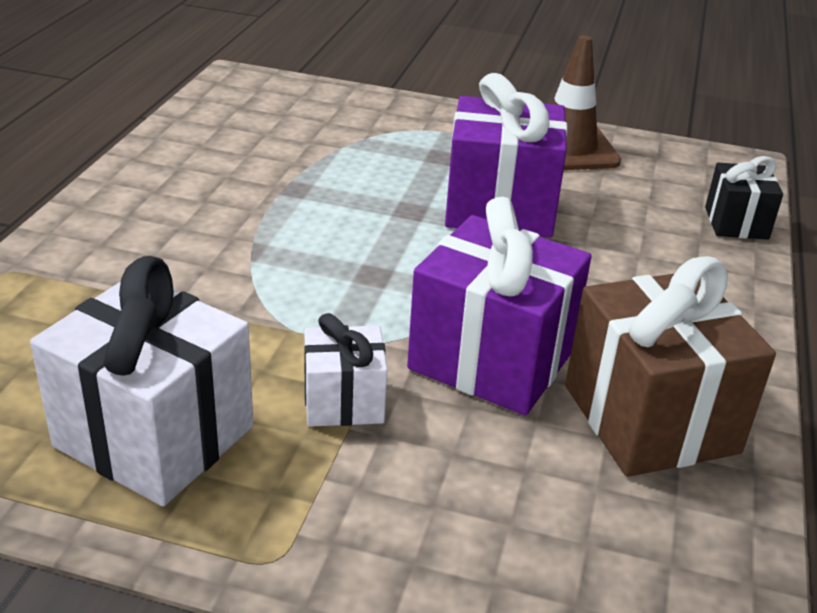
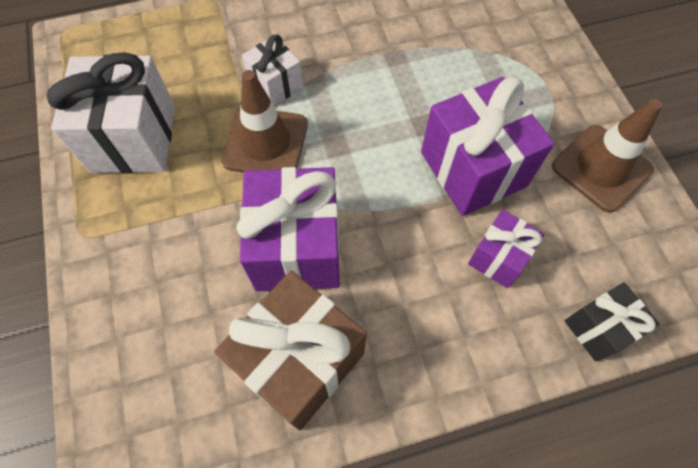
camera: 60 degrees right, 30 degrees up
(307, 322) = (265, 142): none -> brown traffic cone
(343, 402) = (209, 198): white gift -> white gift (275, 85)
(619, 239) = (498, 257): none -> purple gift

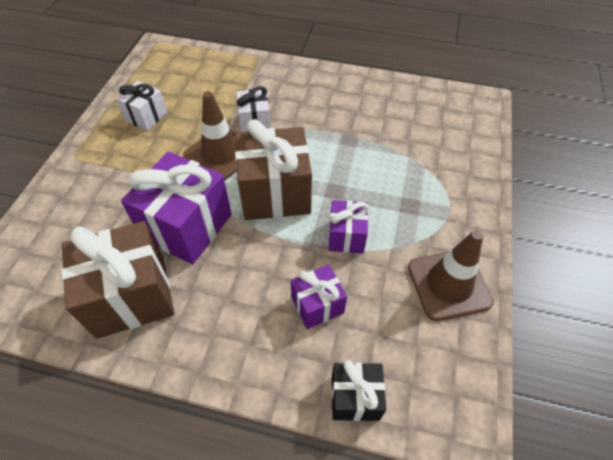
camera: 30 degrees right, 10 degrees down
(133, 138) = (146, 117): white gift -> white gift, size x0.54
(364, 159) = (275, 193): none -> brown gift
(473, 169) = (346, 236): purple gift -> purple gift, size x0.54

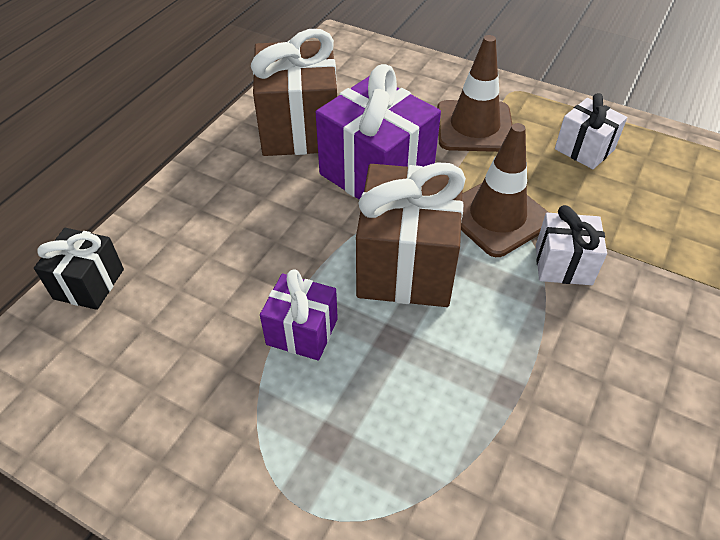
camera: 105 degrees right, 5 degrees down
(317, 305) = (214, 275): purple gift -> none
(448, 284) = (165, 441): brown traffic cone -> brown traffic cone (474, 126)

